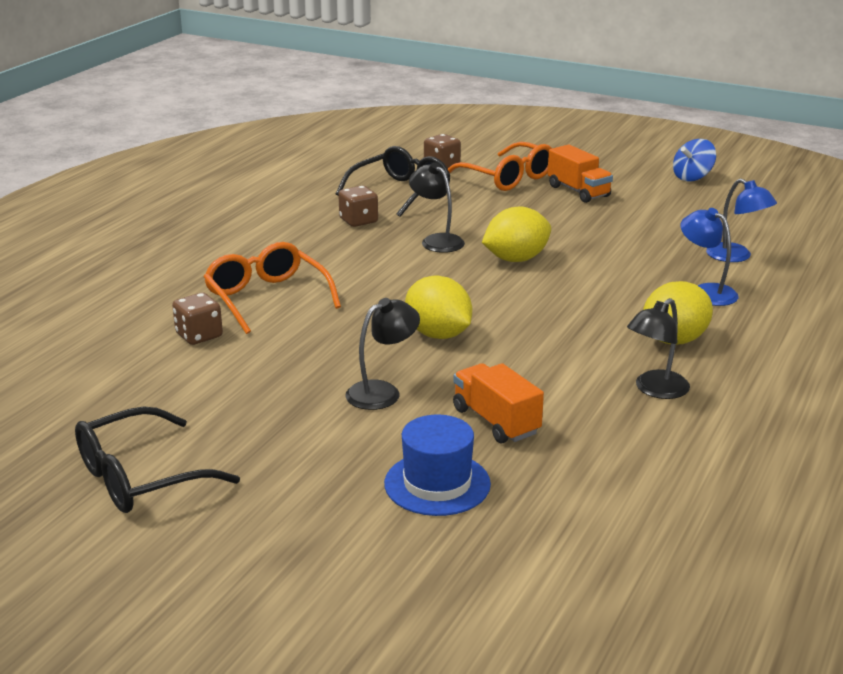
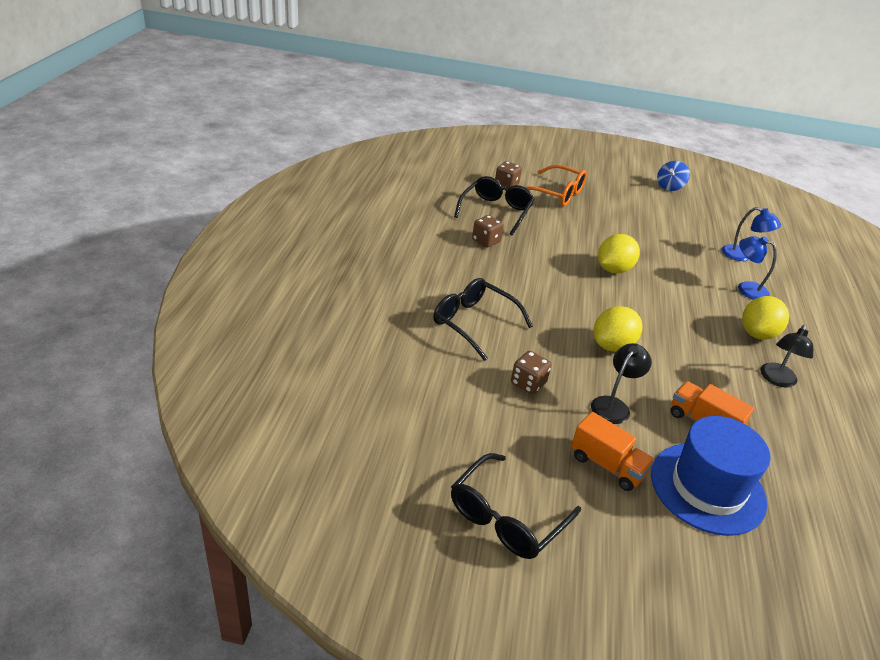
camera: 20 degrees left, 10 degrees up
(199, 335) = (451, 366): brown dice -> brown dice (528, 383)
(266, 298) = (473, 323): orange glasses -> black glasses
(436, 240) = (551, 256): black lamp -> none
(437, 484) = (707, 488): blue hat -> blue hat, size x1.51
(438, 334) = (612, 345): yellow lemon -> yellow lemon turned 75 degrees counterclockwise
(578, 191) = (610, 203): orange truck -> orange truck (607, 465)

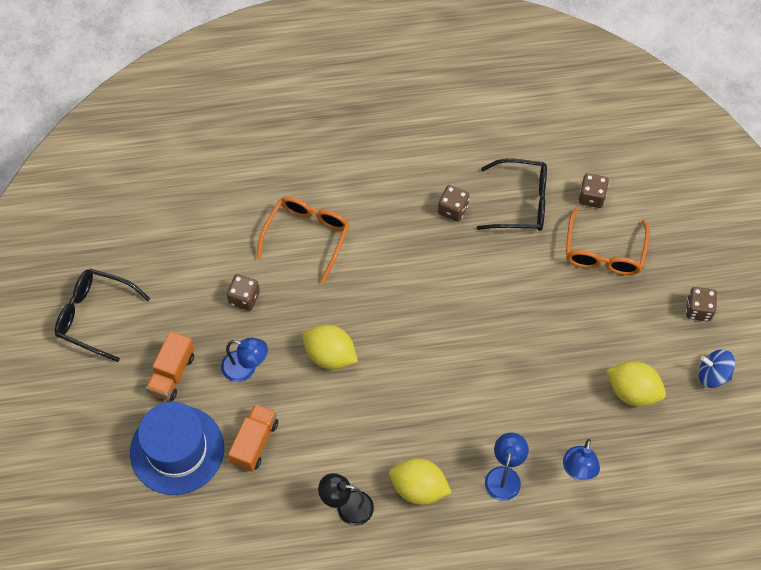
camera: 75 degrees right, 25 degrees up
(473, 323) = (307, 236): black glasses -> orange glasses
(613, 269) = (467, 338): yellow lemon -> yellow lemon (632, 391)
(614, 405) = (246, 368): black lamp -> blue lamp
(617, 177) = (698, 310): none -> brown dice

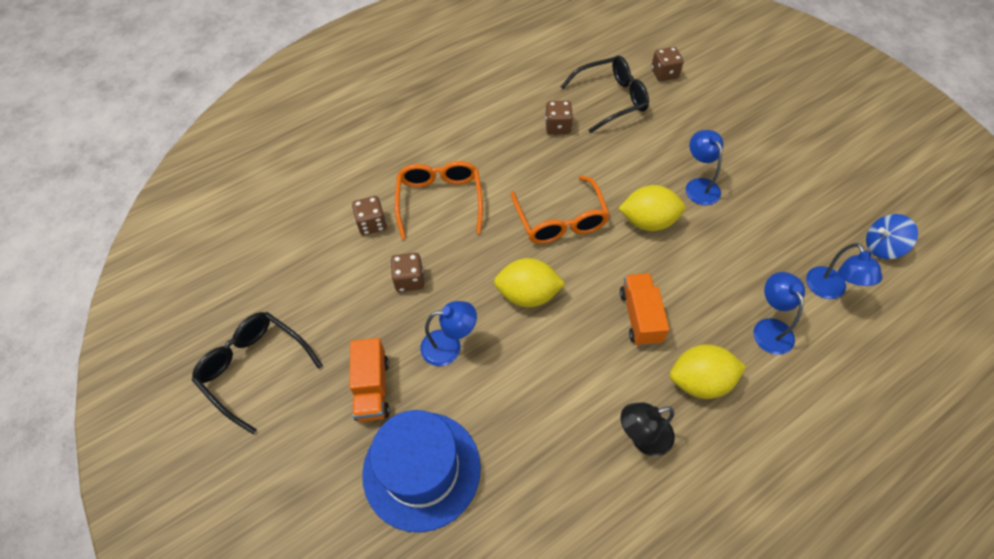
camera: 25 degrees left, 5 degrees down
(94, 316) = (254, 368): black glasses -> black glasses turned 45 degrees clockwise
(255, 443) = (503, 418): orange truck -> orange truck (640, 317)
(539, 327) = (699, 186): none -> blue lamp
(604, 252) = (706, 108): orange glasses -> orange glasses (560, 220)
(632, 391) = (817, 202): yellow lemon -> yellow lemon (648, 221)
(698, 310) = (813, 118): brown dice -> brown dice (372, 224)
(713, 375) = (867, 161): blue spinning top -> blue spinning top (882, 247)

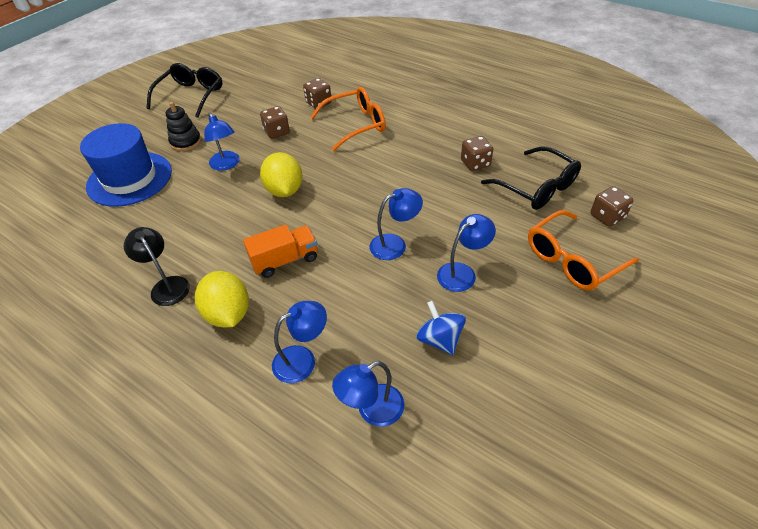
camera: 70 degrees right, 10 degrees down
(372, 388) = (186, 142): orange truck -> black stacking toy
(560, 220) = (368, 190): orange glasses -> orange glasses (572, 260)
(648, 221) = (395, 244): yellow lemon -> blue lamp
(882, 247) = (465, 464): blue spinning top -> blue spinning top (439, 339)

